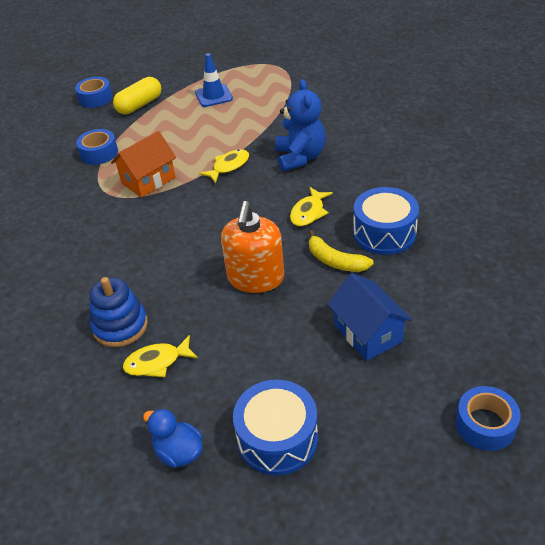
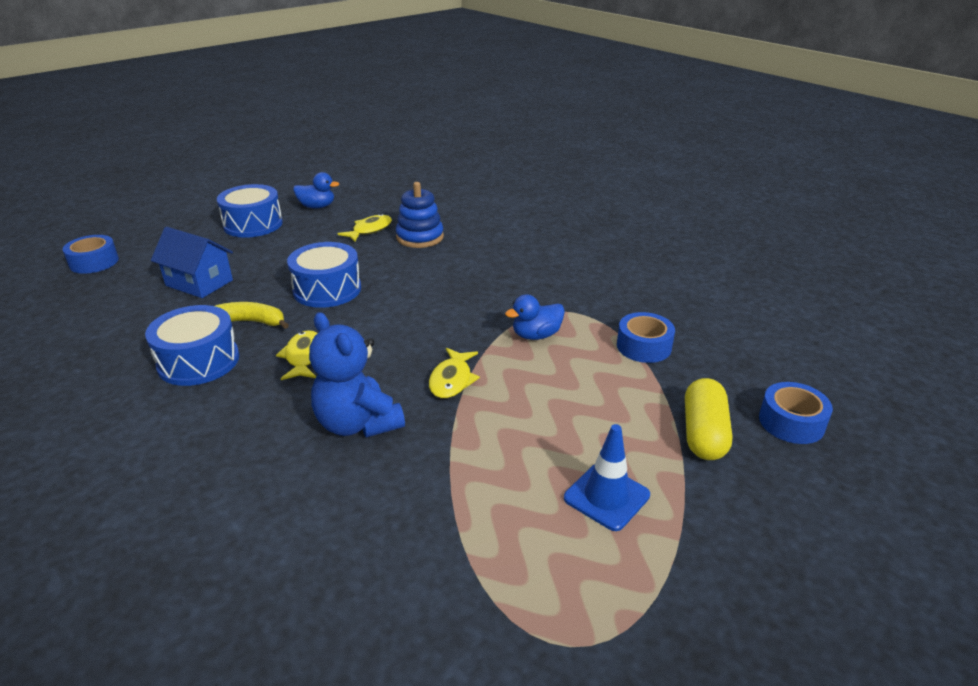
camera: 145 degrees right, 10 degrees down
(148, 180) = (536, 335): orange house -> blue duck
(255, 278) = (327, 289): orange soap dispenser -> blue drum

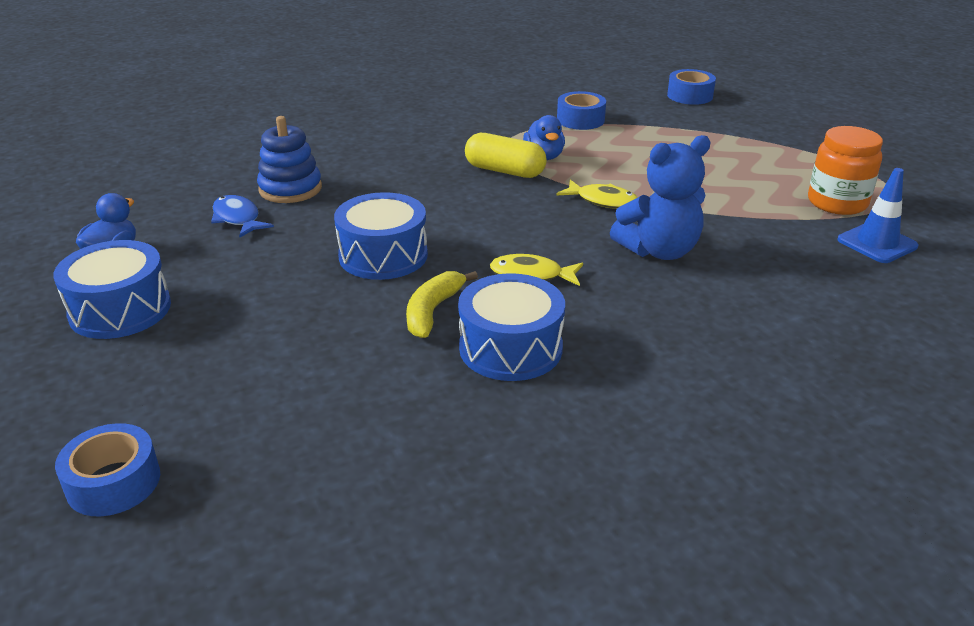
camera: 75 degrees left, 0 degrees up
(199, 283) = (291, 356): blue house -> none
(369, 230) = (238, 218): yellow fish -> blue fish
(517, 572) = (837, 203): none -> orange jar
(606, 496) = (762, 163): blue traffic cone -> blue traffic cone (877, 243)
(703, 433) = (697, 122): yellow capsule -> yellow capsule (504, 171)

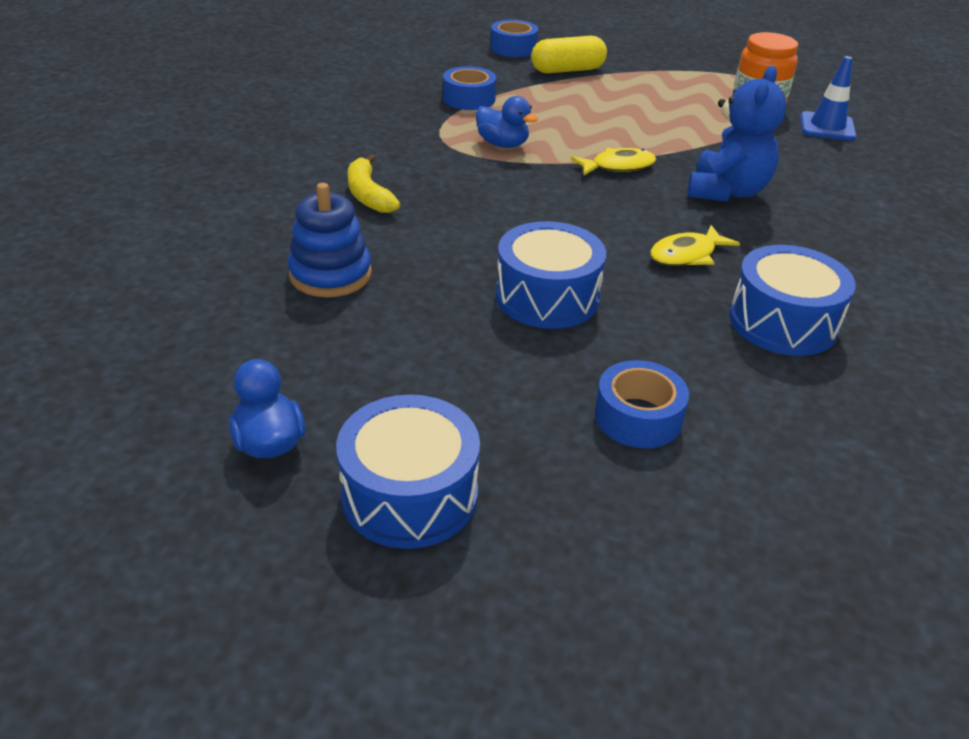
camera: 45 degrees left, 5 degrees up
(113, 482) = (750, 648): blue tape -> blue tape (638, 417)
(238, 218) = (337, 331): blue fish -> none
(433, 311) = (678, 324): yellow banana -> yellow banana (368, 194)
(504, 171) = (496, 171): yellow capsule -> yellow capsule (567, 70)

